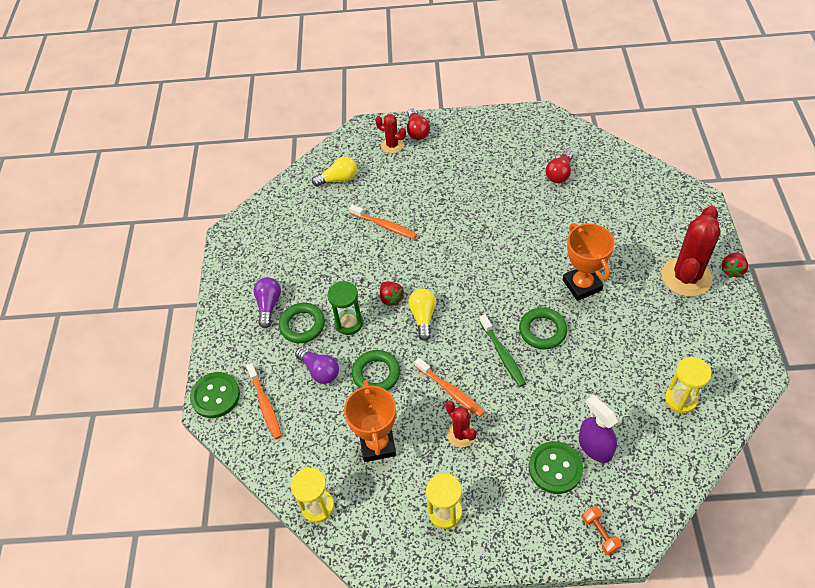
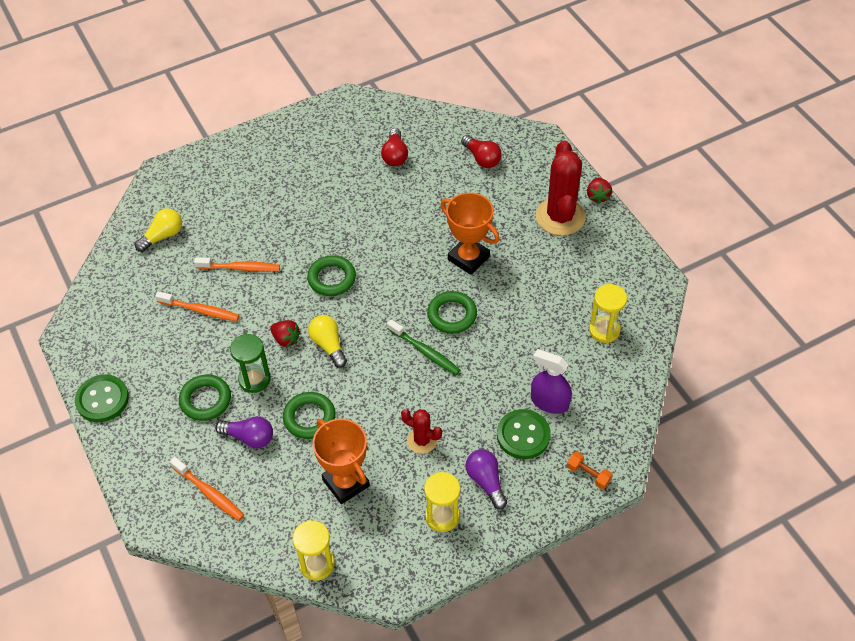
camera: 30 degrees left, 0 degrees up
(215, 396) = (150, 506): green button -> green button (102, 399)
(269, 305) = (157, 394): purple light bulb -> purple light bulb (486, 481)
(392, 145) = (204, 181): red cactus -> none
(417, 131) = (223, 157): red light bulb -> red light bulb (482, 158)
(450, 390) = (391, 405): orange toothbrush -> orange toothbrush (200, 310)
(454, 260) = (332, 278): none -> green ring

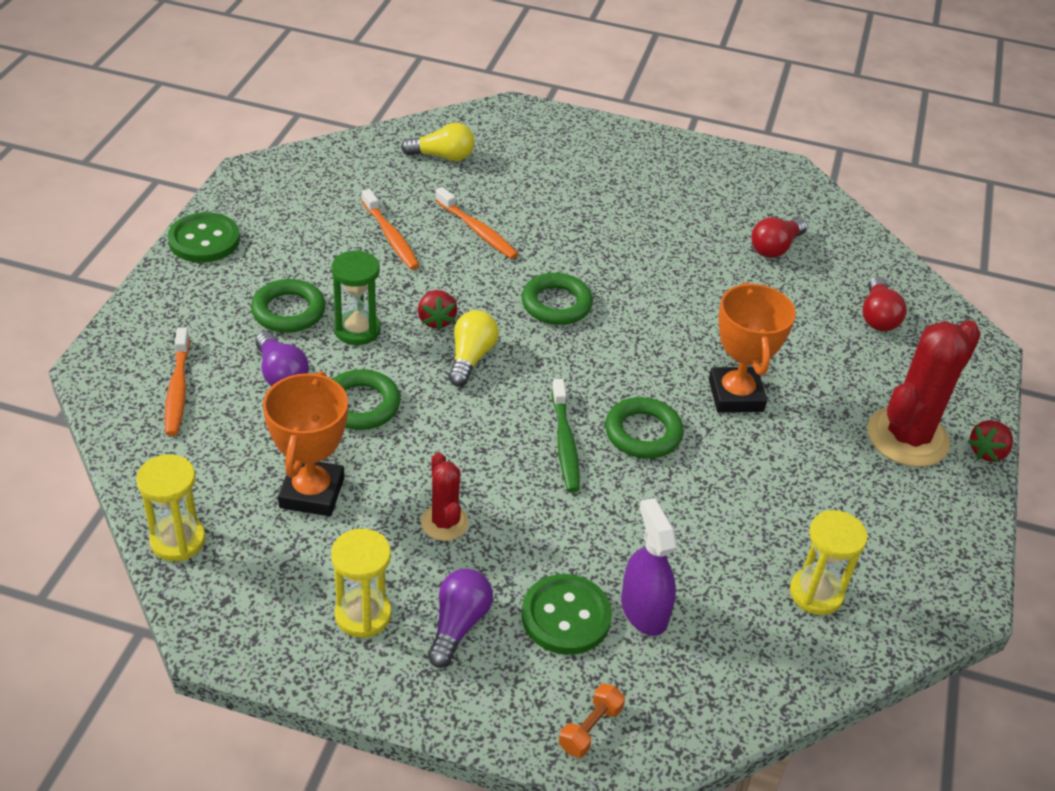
camera: 40 degrees right, 10 degrees down
(588, 474) = (590, 729): orange dumbbell -> orange dumbbell turned 45 degrees clockwise

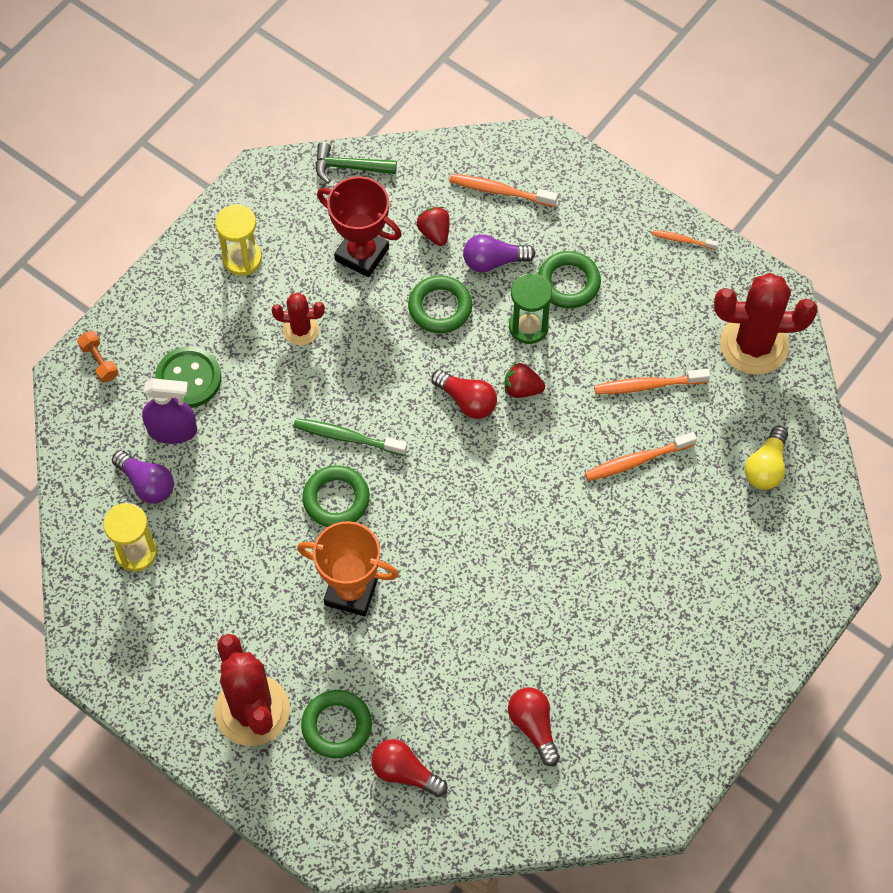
camera: 115 degrees right, 20 degrees up
(178, 540) = (349, 167): yellow hourglass -> green hammer
(204, 240) = (683, 240): green button -> orange toothbrush
(312, 492) = (362, 254): orange trophy -> red trophy
(314, 179) = (754, 345): none -> red cactus
(458, 625) = (210, 312): purple light bulb -> purple light bulb (147, 484)
(471, 358) = (467, 401): yellow light bulb -> red light bulb
(556, 304) = (513, 491): green ring -> green ring (336, 726)
(987, 452) = (211, 769): red strawberry -> red strawberry (434, 233)

